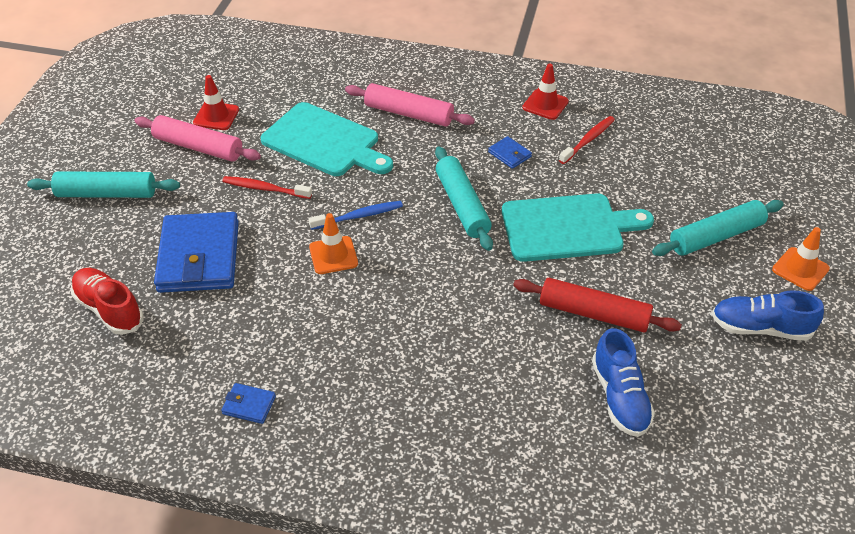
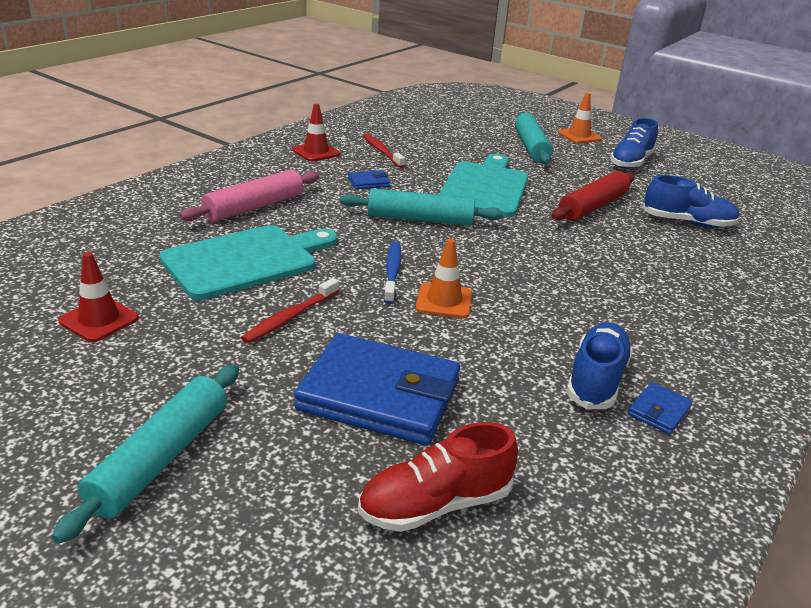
camera: 70 degrees left, 15 degrees down
(198, 147) = (149, 348): pink rolling pin -> none
(272, 363) = (596, 380): none -> blue shoe

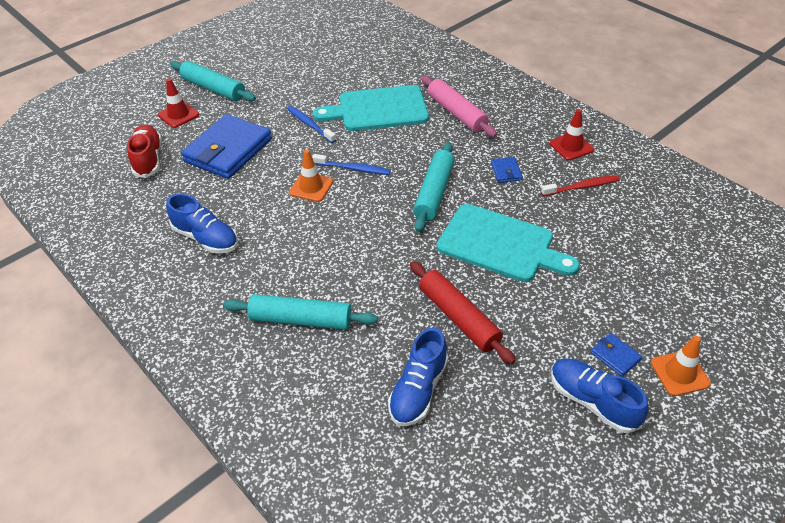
camera: 105 degrees right, 15 degrees up
(99, 320) = (324, 66): red traffic cone -> red traffic cone (178, 115)
(245, 260) = (378, 109): turquoise cutting board -> turquoise cutting board turned 105 degrees clockwise
(290, 317) = (310, 124): red toothbrush -> blue toothbrush
(531, 147) = (623, 309): turquoise rolling pin -> turquoise rolling pin (301, 320)
(659, 411) = (167, 258): blue wallet -> blue wallet (615, 356)

